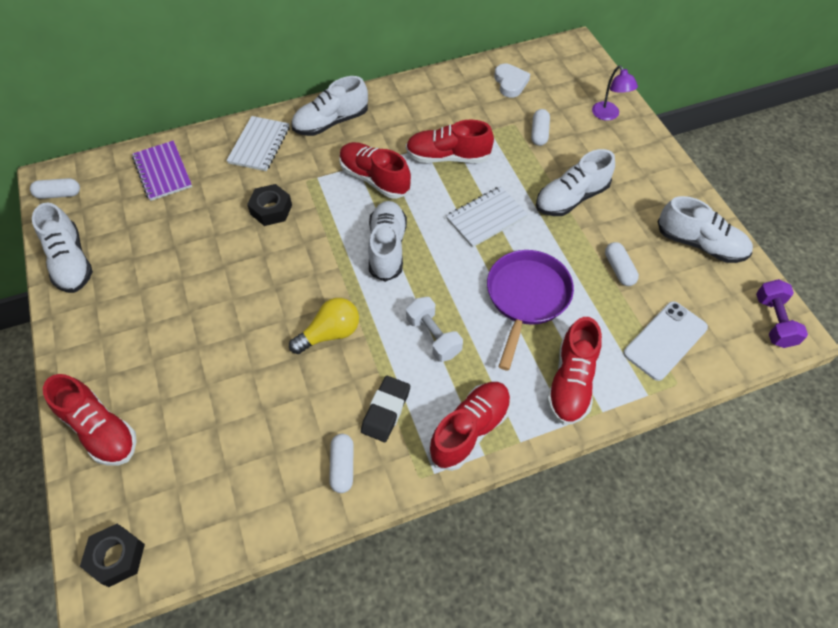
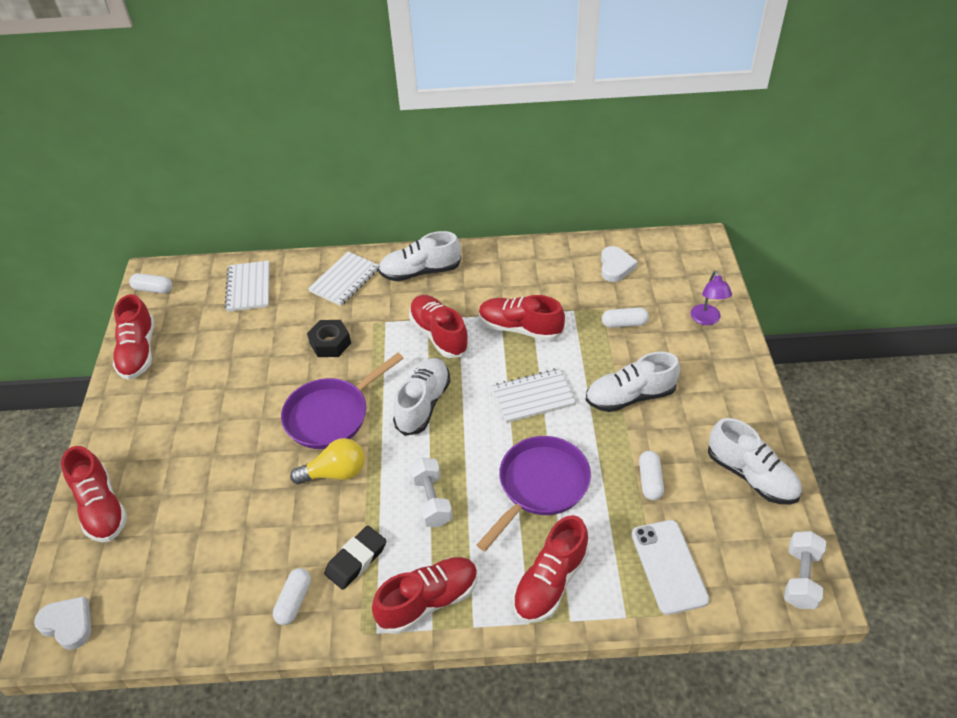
camera: 20 degrees right, 10 degrees down
(71, 262) = (138, 352): white shoe -> red shoe
(117, 557) = (68, 624): black nut -> white heart
(162, 172) = (249, 287): purple notebook -> white notebook
(302, 279) = (331, 415): none -> purple pan
(539, 133) = (624, 323): white capsule -> white capsule turned 60 degrees clockwise
(665, 340) = (668, 566): white phone -> white phone turned 75 degrees counterclockwise
(774, 321) = (800, 578): purple dumbbell -> white dumbbell

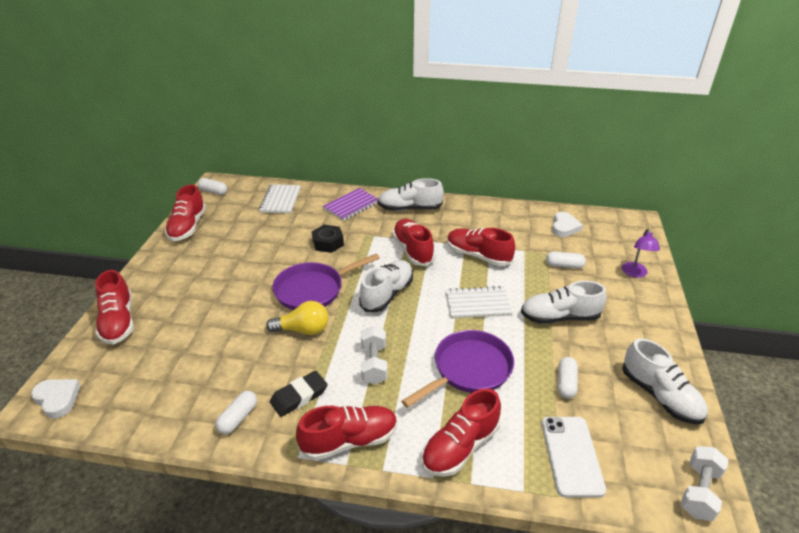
camera: 10 degrees right, 10 degrees down
(345, 280) = (352, 206): white notebook -> purple notebook

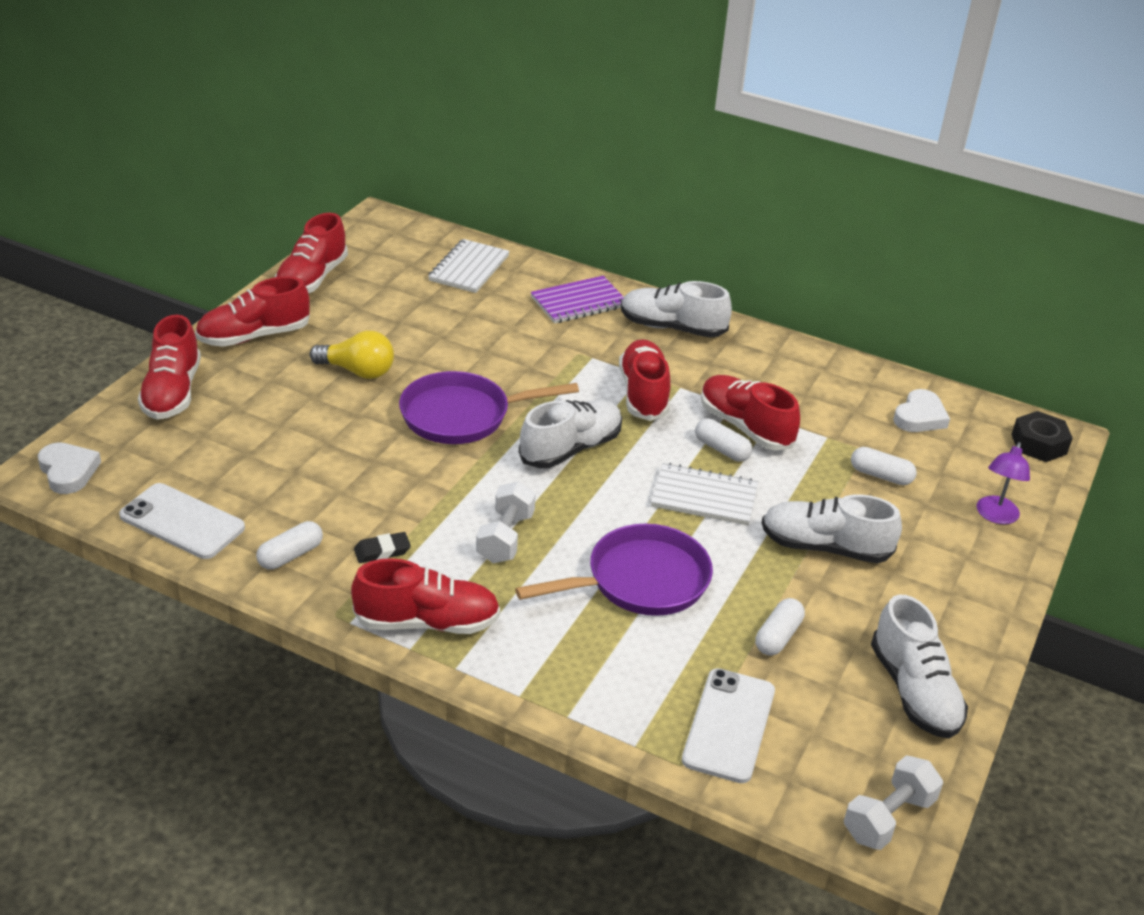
camera: 15 degrees right, 0 degrees up
(153, 414) = (182, 522): none -> white phone
(213, 191) = (370, 232): white capsule -> white capsule (721, 449)
(299, 396) = (382, 551): black eraser -> black eraser, size x0.66
(303, 330) = (424, 467): yellow light bulb -> yellow light bulb (358, 371)
(328, 243) = (515, 352): black nut -> black nut (1038, 444)
(460, 447) = (575, 671): red shoe -> red shoe (254, 336)

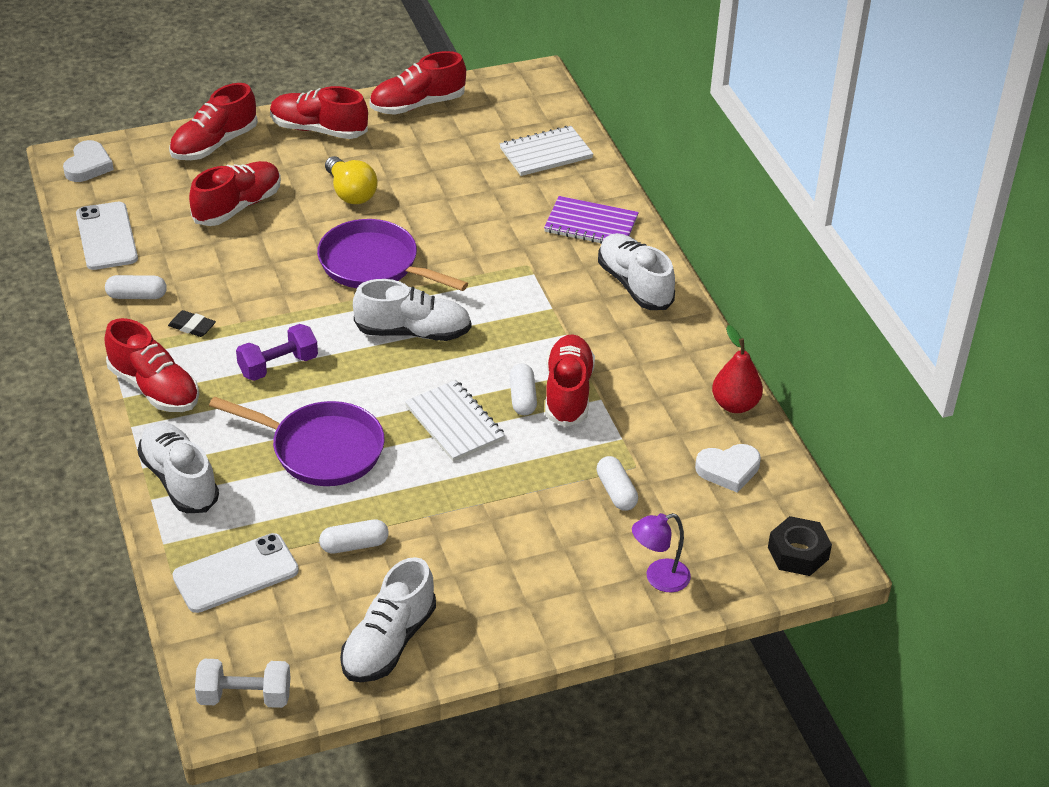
camera: 45 degrees right, 5 degrees up
(505, 538) = (278, 366): white dumbbell -> purple dumbbell
(643, 394) = (529, 323): red shoe -> red shoe (237, 207)
(825, 547) = (485, 512): white shoe -> white shoe (179, 480)
(856, 372) = (735, 405): none -> red pear

